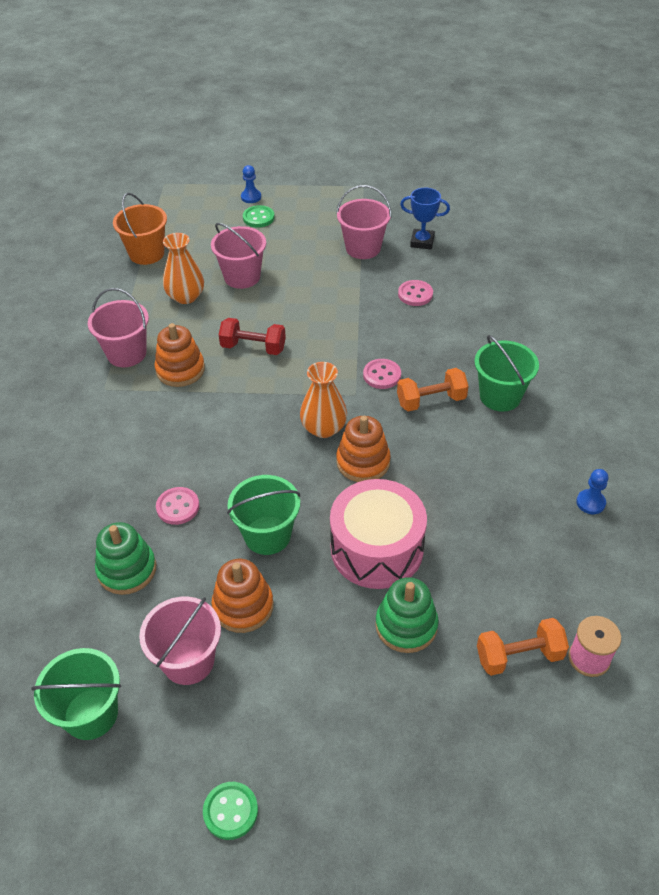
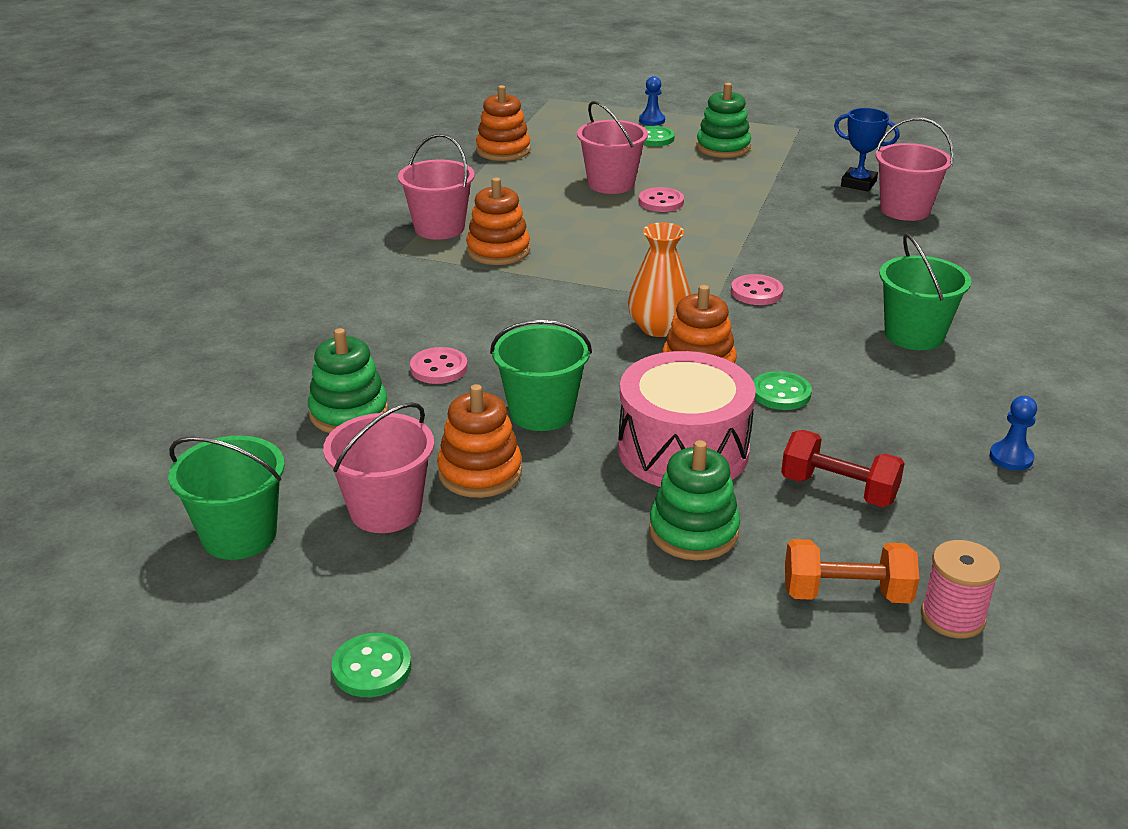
camera: 15 degrees right, 15 degrees down
(146, 253) = (503, 150): orange bucket -> orange stacking toy
(186, 296) = (534, 191): orange vase -> none
(253, 347) = (598, 245): red dumbbell -> red dumbbell (838, 489)
(313, 219) = (723, 147): none -> green stacking toy
(363, 248) = (777, 179): pink bucket -> pink bucket (905, 210)
(415, 294) = (831, 227): pink button -> pink button (661, 202)
(427, 476) = (781, 393): none -> green button
(431, 400) = (814, 325): orange dumbbell -> none

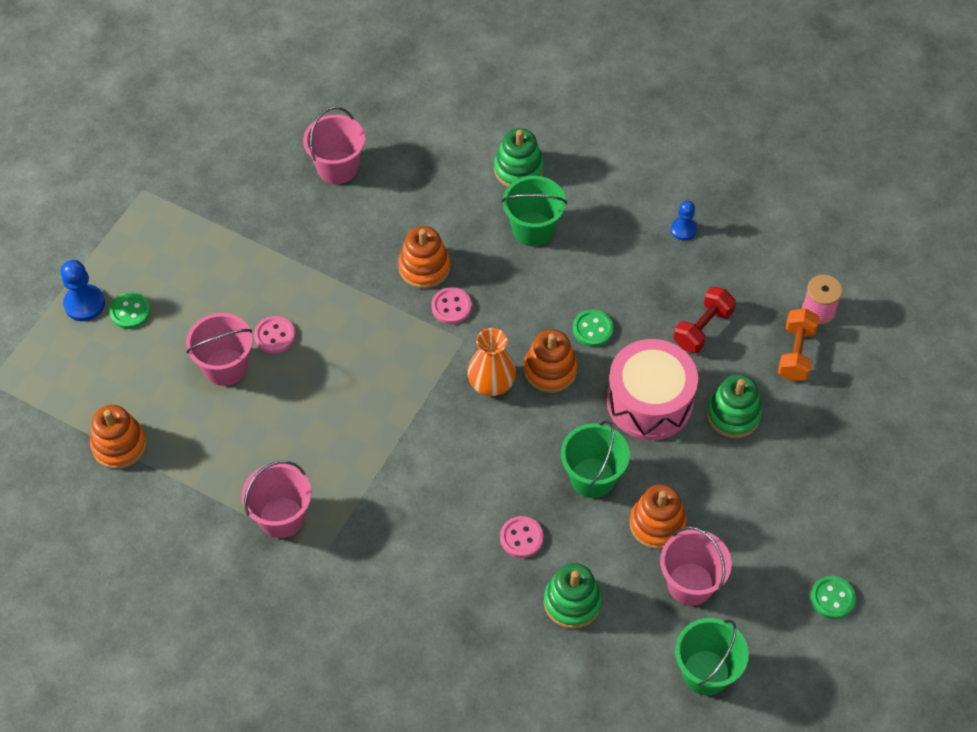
camera: 80 degrees left, 25 degrees up
(498, 251) = (338, 475): orange stacking toy -> orange stacking toy (424, 267)
(652, 120) = (84, 304): blue pawn -> blue pawn, size x1.53
(723, 147) = (170, 261): green stacking toy -> green stacking toy (518, 170)
(858, 183) = (278, 182): blue trophy -> none

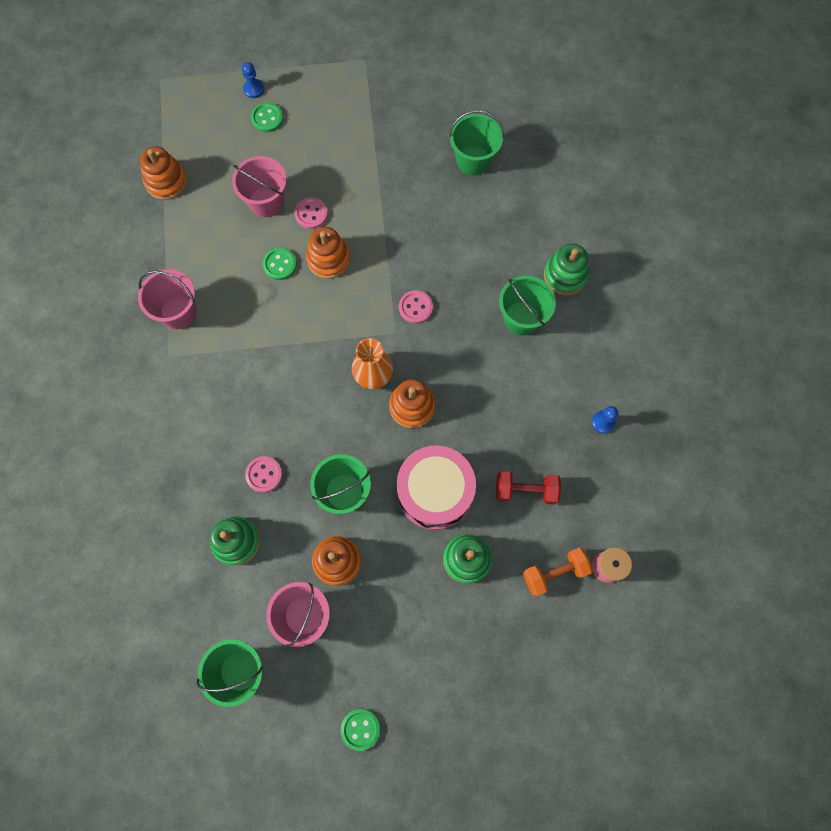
camera: 55 degrees right, 15 degrees up
(84, 304) = (254, 89): blue pawn -> blue pawn, size x0.65
(337, 167) = (473, 160): pink bucket -> green bucket
(424, 267) = (434, 269): orange stacking toy -> orange stacking toy (328, 259)
(592, 329) = (467, 413): green button -> green button (280, 264)

